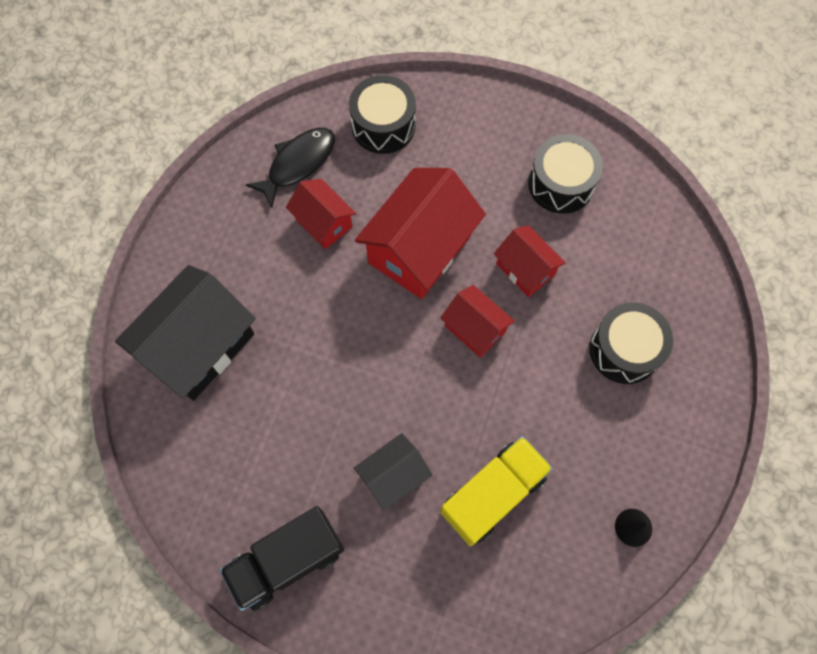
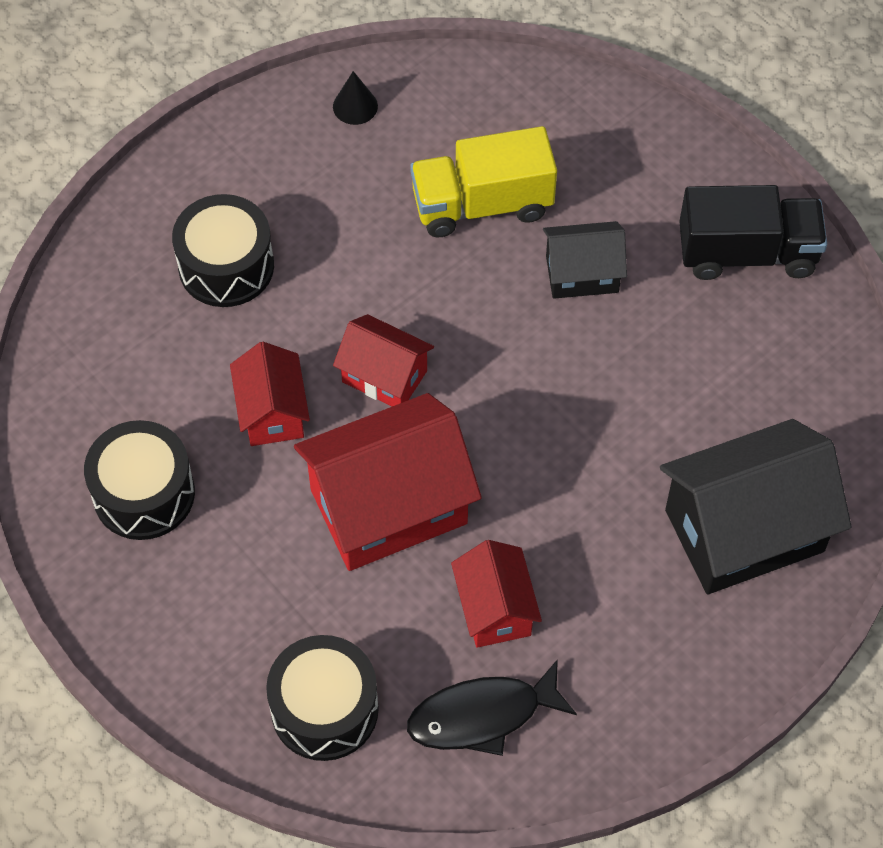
camera: 150 degrees left, 10 degrees down
(475, 328) = (384, 376): red house -> red house turned 45 degrees counterclockwise

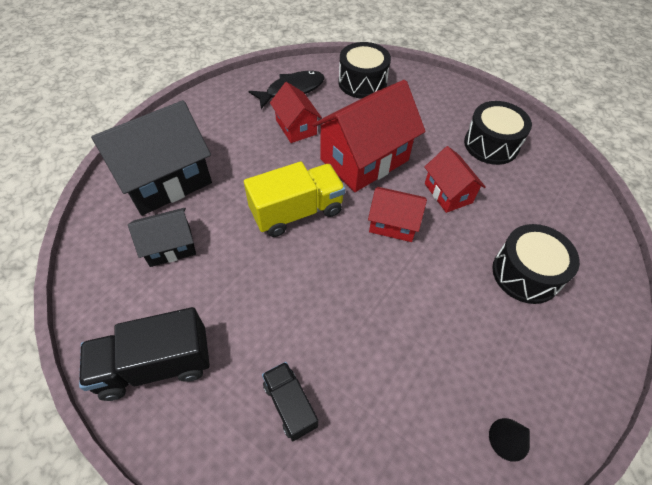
camera: 165 degrees right, 5 degrees down
(482, 204) = (371, 362): yellow truck -> yellow truck (297, 212)
(582, 274) = (282, 319): black house -> black house (170, 247)
(589, 182) = (290, 404): none -> black truck

